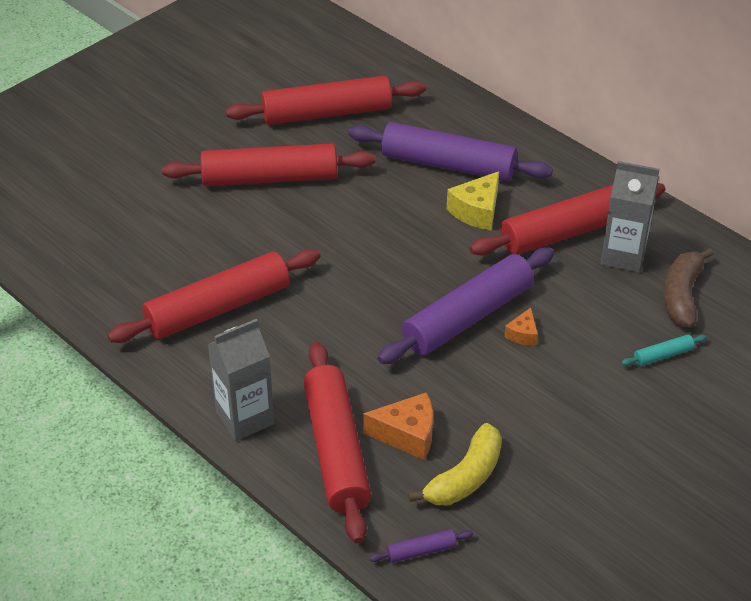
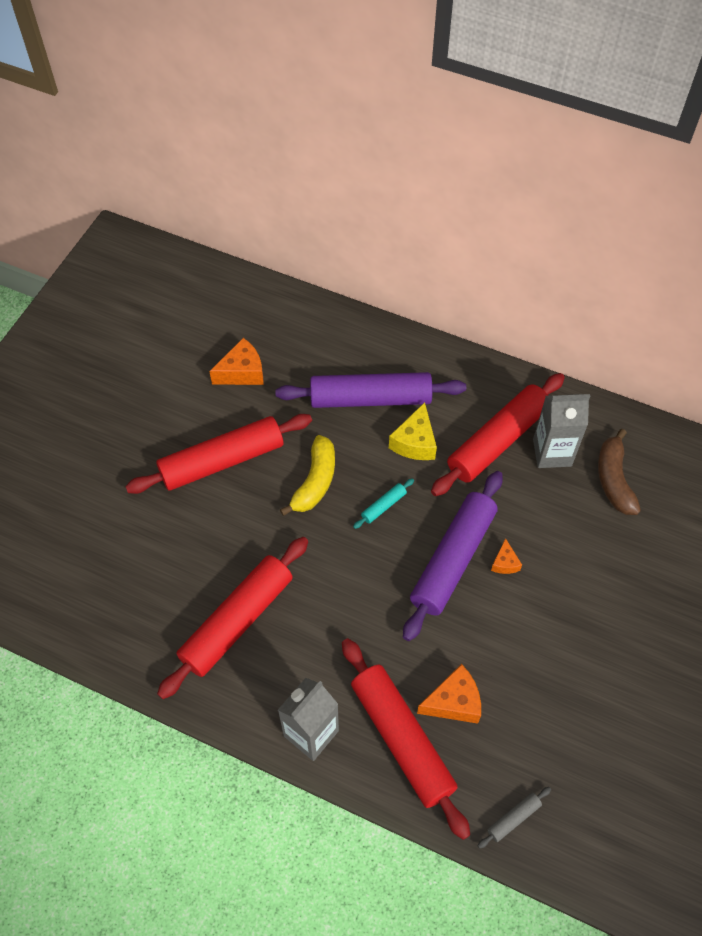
camera: 20 degrees left, 15 degrees up
(327, 113) = (242, 372): red rolling pin -> orange cheese
(421, 551) = (513, 818): purple rolling pin -> grey rolling pin
(465, 478) = (518, 729): yellow banana -> yellow banana (315, 482)
(663, 355) = (623, 547): turquoise rolling pin -> turquoise rolling pin (383, 506)

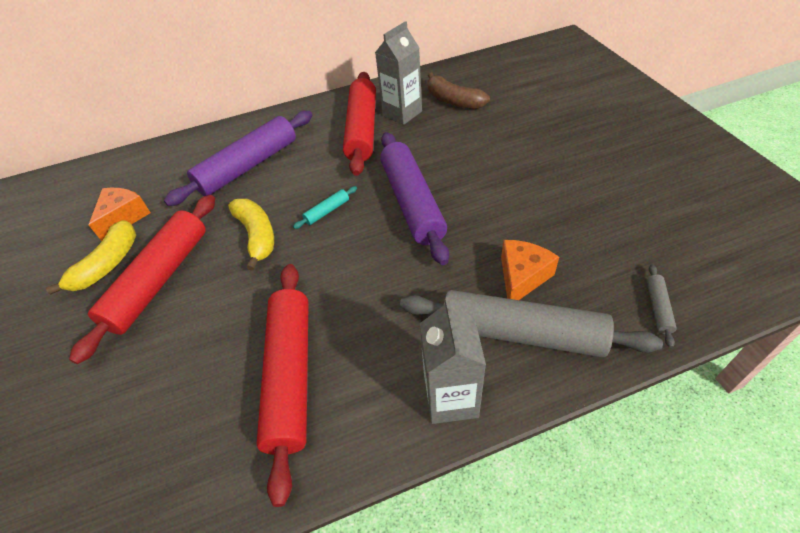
camera: 40 degrees left, 10 degrees down
(200, 413) = (108, 265): none -> yellow banana
(383, 506) = (327, 211): turquoise rolling pin -> turquoise rolling pin turned 45 degrees clockwise
(402, 739) = (521, 333): red rolling pin -> grey rolling pin
(415, 442) = (308, 166): yellow cheese -> none
(505, 563) = (447, 179): orange cheese -> none

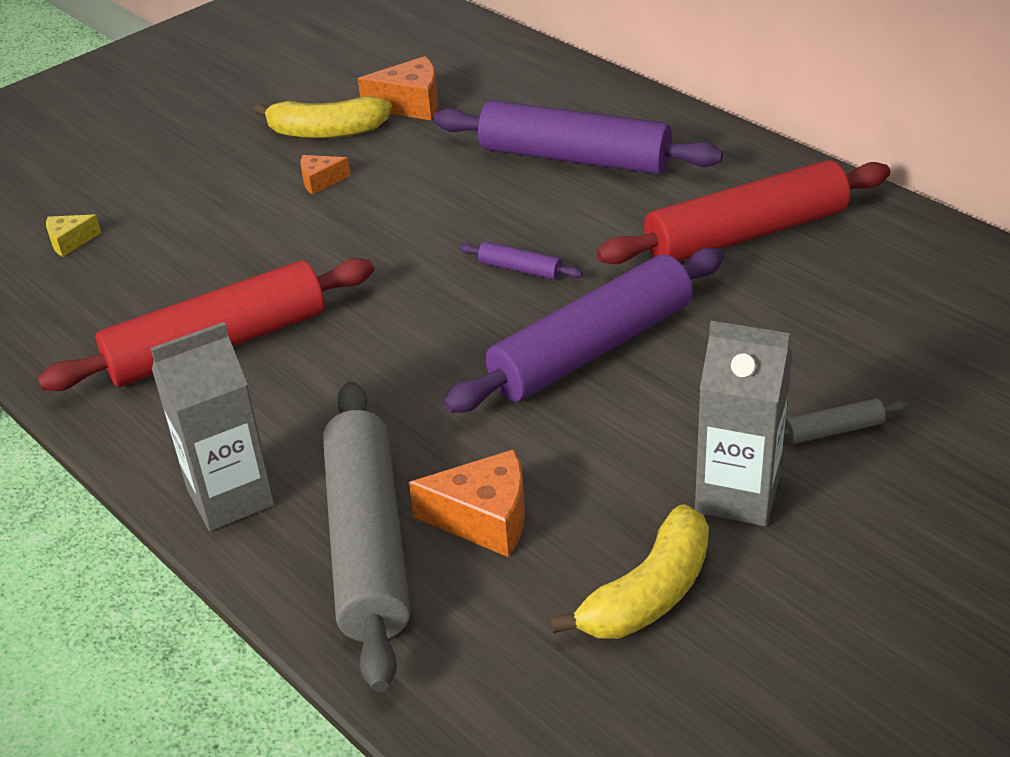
camera: 65 degrees right, 10 degrees down
(80, 460) = (70, 242): none -> yellow cheese
(160, 280) = (320, 181): red rolling pin -> orange cheese
(257, 236) = (435, 225): yellow banana -> yellow banana (648, 594)
(327, 211) = (520, 269): turquoise rolling pin -> purple rolling pin
(402, 113) = (830, 263): grey carton -> grey carton (737, 495)
(453, 101) = (923, 313): brown banana -> none
(658, 308) = (491, 705): grey rolling pin -> grey rolling pin (833, 430)

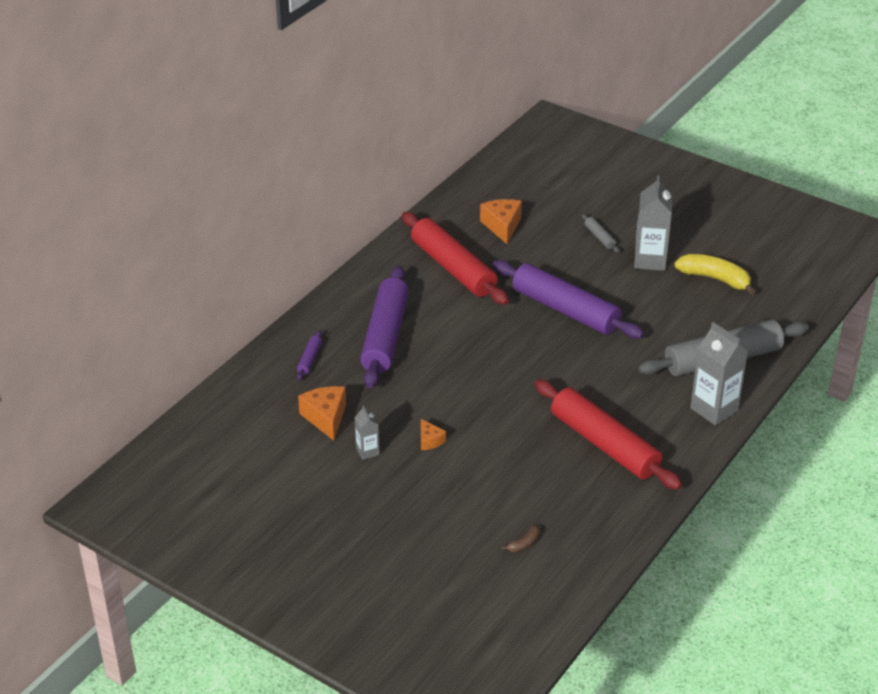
camera: 105 degrees left, 0 degrees up
(70, 242) = (524, 544): yellow cheese -> brown banana
(326, 132) = (367, 451): yellow banana -> grey carton
(484, 519) = (693, 328): orange cheese -> orange cheese (502, 226)
(520, 269) = (504, 342): purple rolling pin -> purple rolling pin (309, 359)

